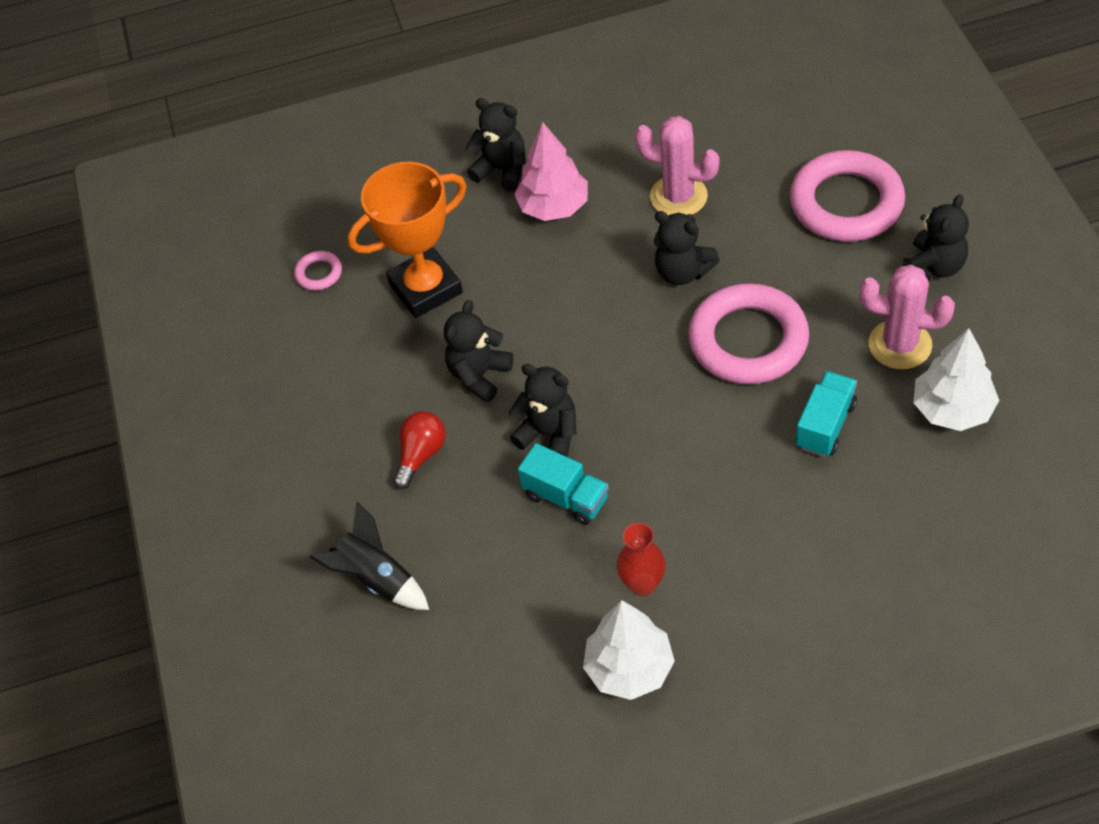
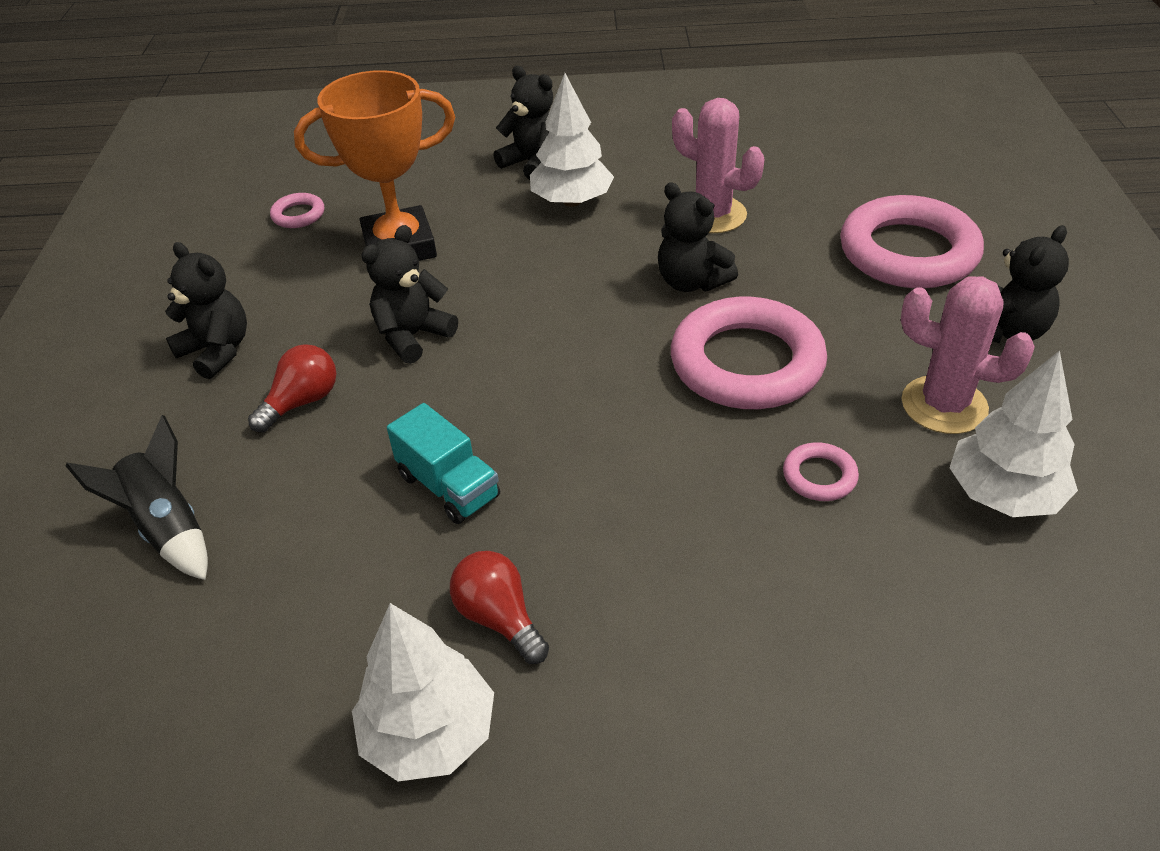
camera: 10 degrees right, 10 degrees down
(549, 434) = (462, 412): black teddy bear -> black teddy bear (217, 351)
(554, 207) = (572, 201): pink tree -> white tree
(642, 584) = (499, 618): red vase -> red light bulb
(825, 425) = (819, 476): turquoise truck -> pink ring

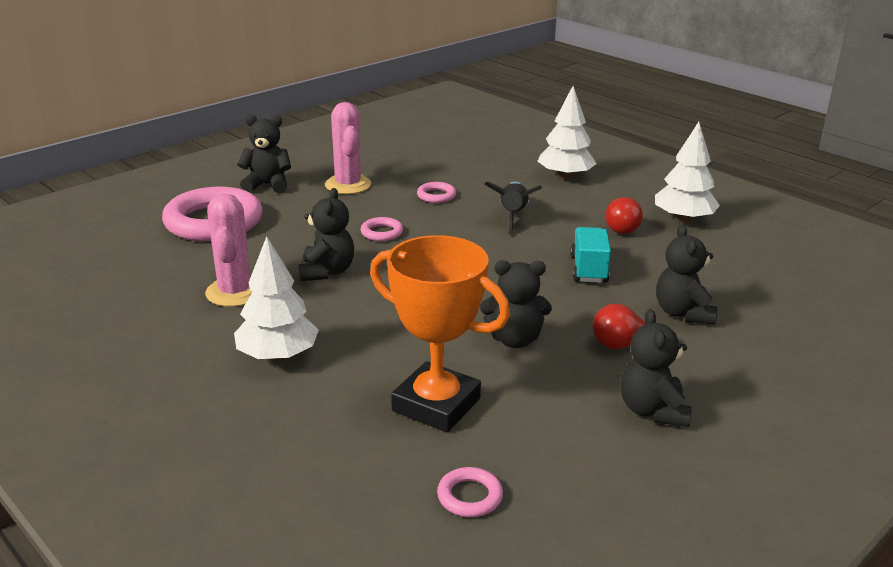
camera: 135 degrees left, 15 degrees down
(167, 528) = (754, 329): black rocket -> black rocket (513, 216)
(532, 163) = (234, 405): black teddy bear -> black teddy bear (683, 313)
(746, 363) = (382, 233): pink ring -> pink ring, size x0.43
(1003, 494) = (390, 164): white tree -> white tree (565, 176)

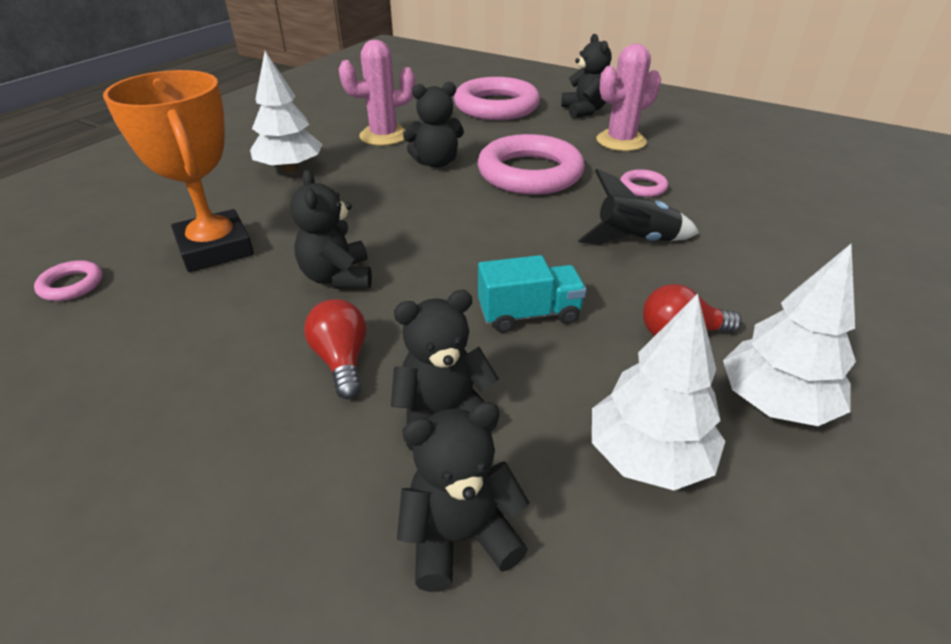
camera: 75 degrees right, 10 degrees up
(382, 233) = (530, 173): pink ring -> pink ring, size x2.33
(436, 405) = (215, 248): orange trophy -> orange trophy turned 45 degrees counterclockwise
(565, 176) = (804, 267): white tree -> white tree (648, 456)
(652, 410) = (192, 396): black teddy bear -> black teddy bear (460, 536)

